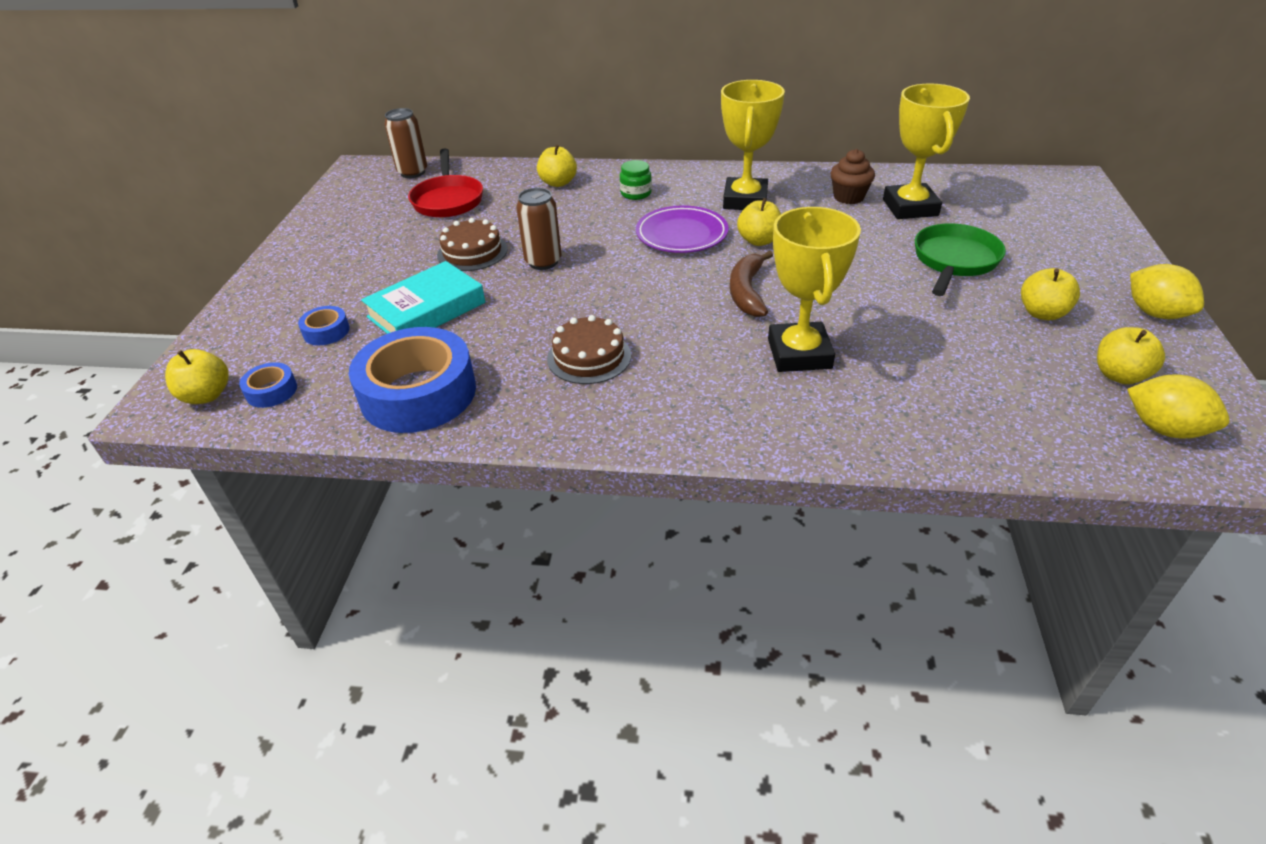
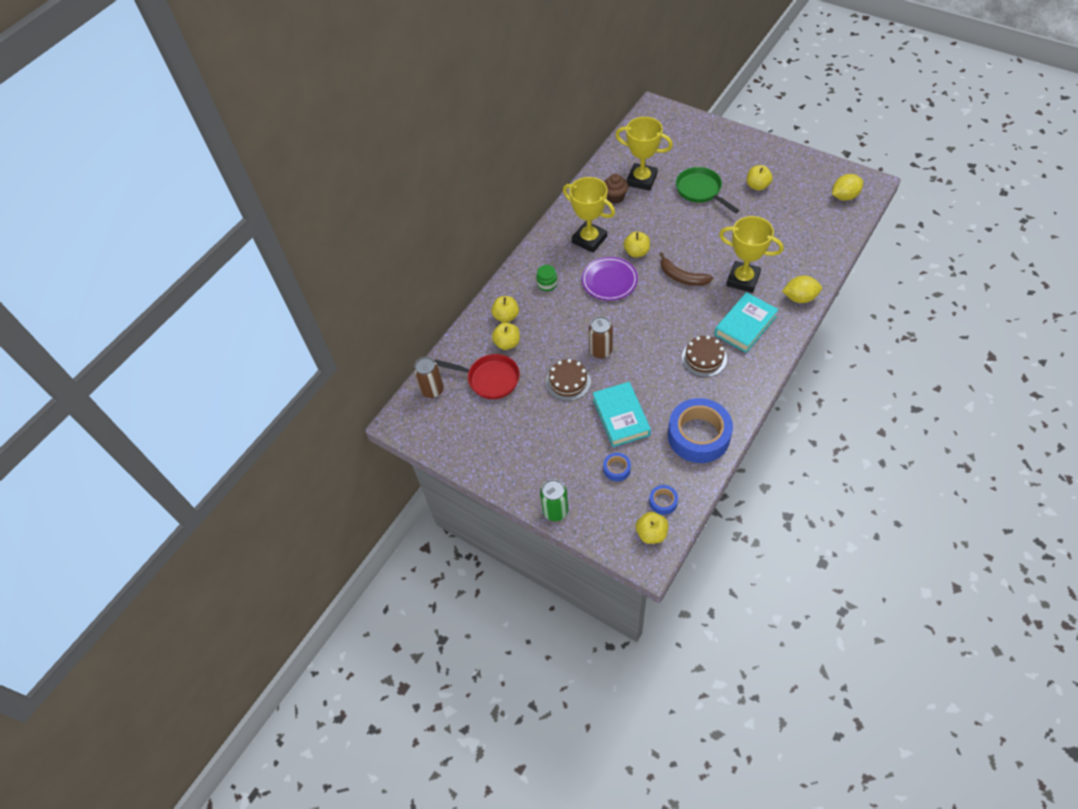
camera: 60 degrees left, 15 degrees up
(240, 301) = (555, 511): none -> green can
(693, 383) = (745, 325): none -> turquoise book
(1119, 375) = (809, 189): yellow apple -> yellow apple (507, 343)
(1155, 313) = (776, 153): yellow lemon -> yellow lemon (799, 298)

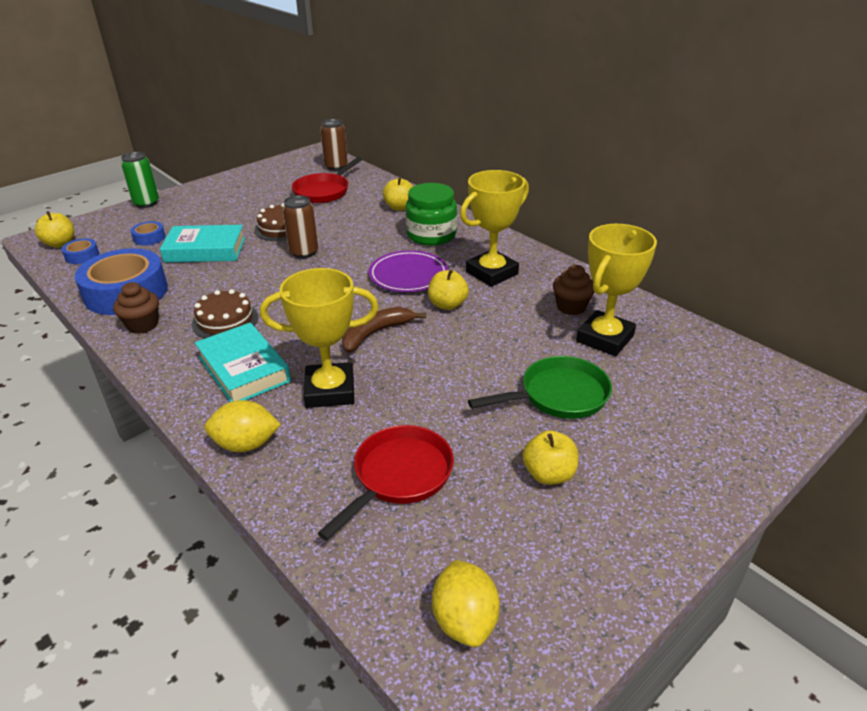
camera: 100 degrees right, 20 degrees down
(507, 343) = (362, 204): yellow apple -> none
(547, 284) = (431, 235): green jar -> green jar, size x1.89
(730, 401) = (143, 325): none -> brown cupcake
(743, 280) = (330, 390): yellow trophy -> yellow trophy turned 45 degrees clockwise
(787, 234) = (399, 476): none -> red pan
(799, 298) = (246, 444): yellow lemon -> yellow lemon turned 75 degrees clockwise

